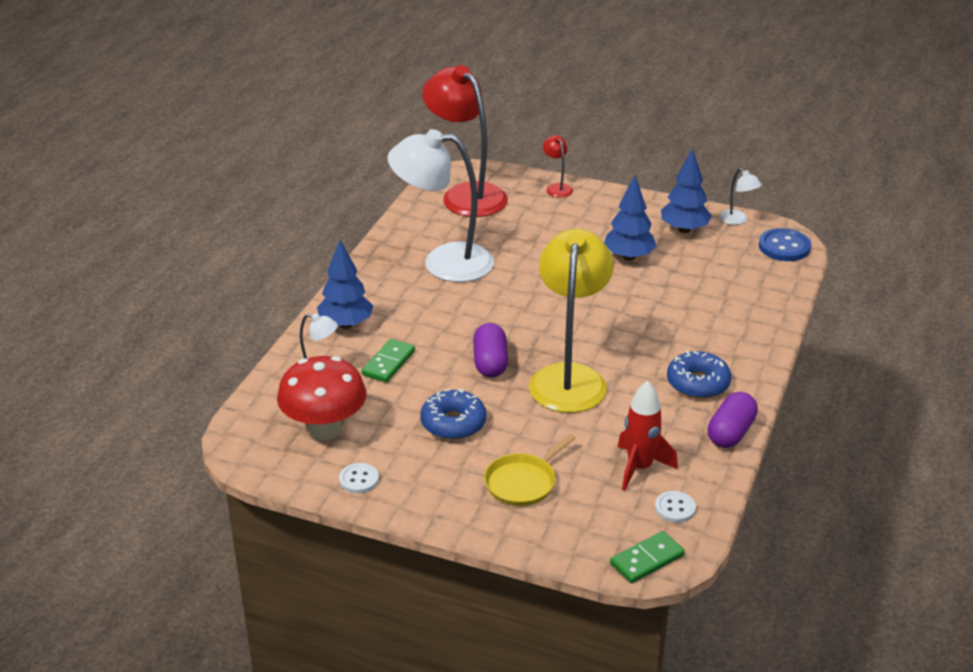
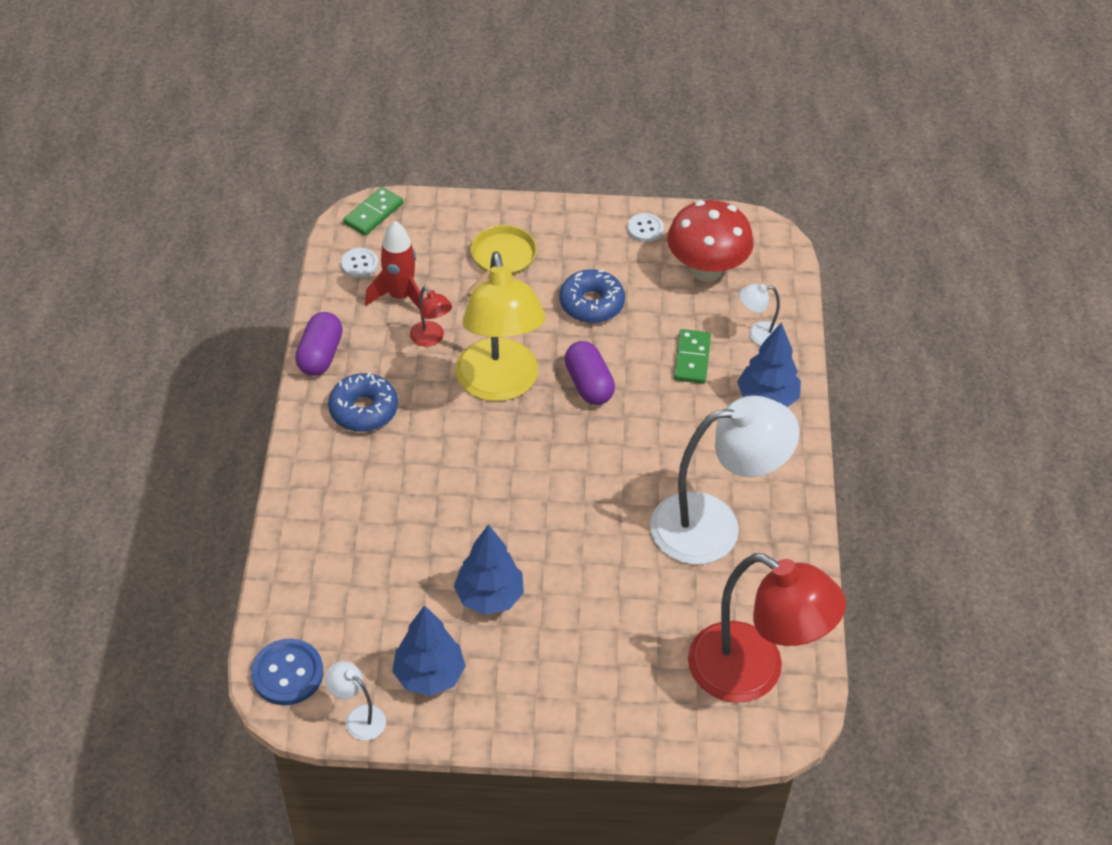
camera: 160 degrees right, 15 degrees up
(557, 188) = (634, 726): red lamp -> red lamp (431, 338)

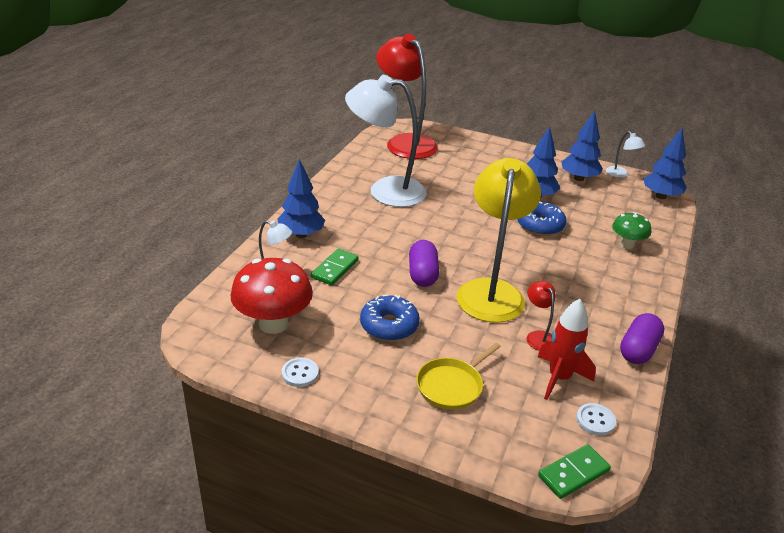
camera: 160 degrees left, 15 degrees down
(287, 673) = (661, 196): blue button -> blue tree
(339, 529) = (627, 244): none -> green mushroom
(363, 410) = (603, 303): blue donut -> blue donut (540, 225)

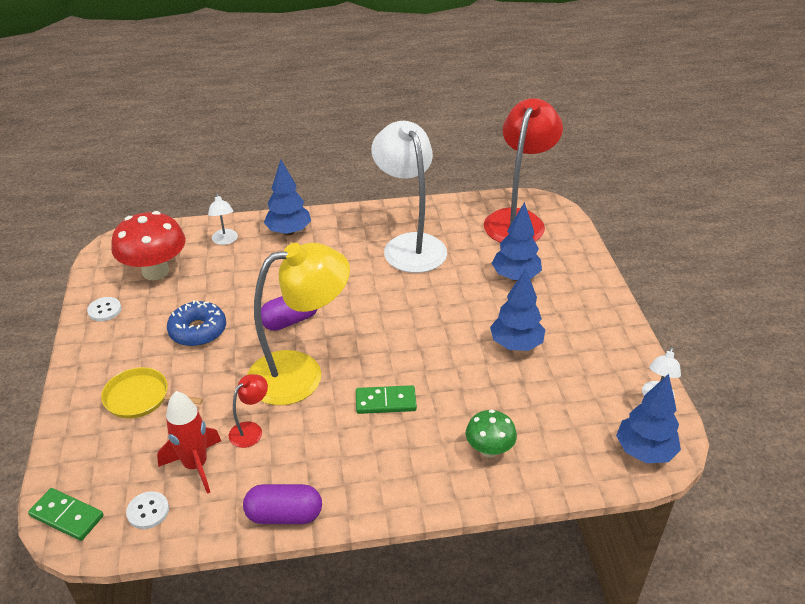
camera: 60 degrees right, 5 degrees up
(335, 269) = (254, 269): green domino -> green domino (385, 401)
(540, 225) = (457, 367): blue donut -> none
(579, 178) = (599, 365): blue tree -> blue tree (515, 276)

